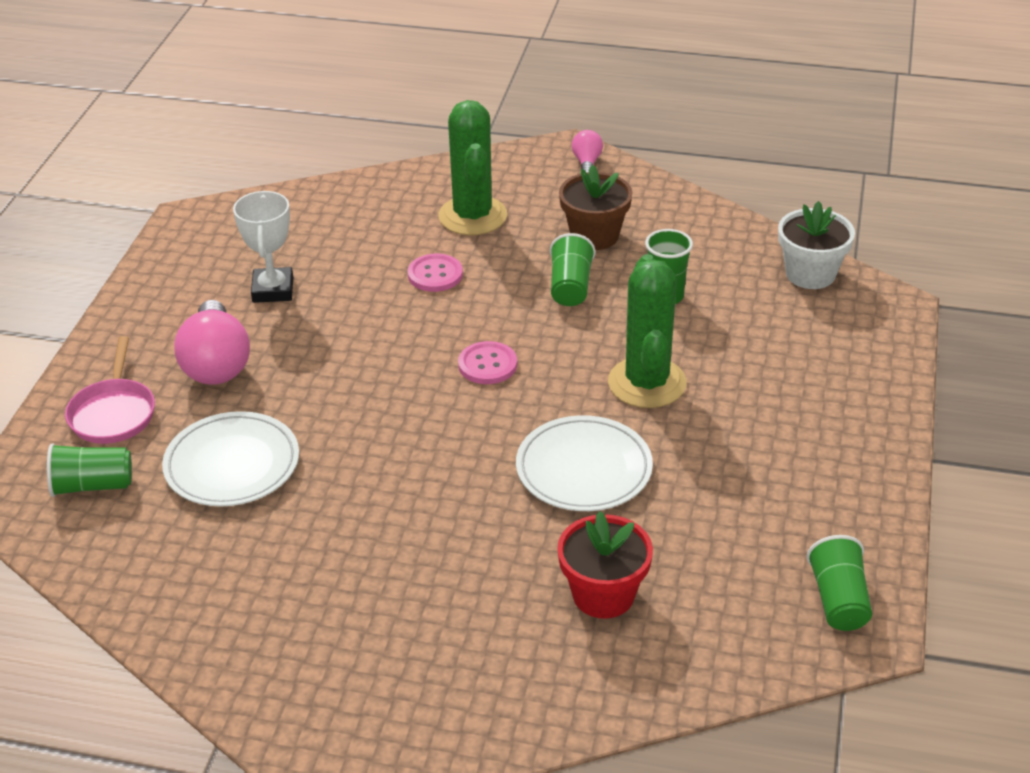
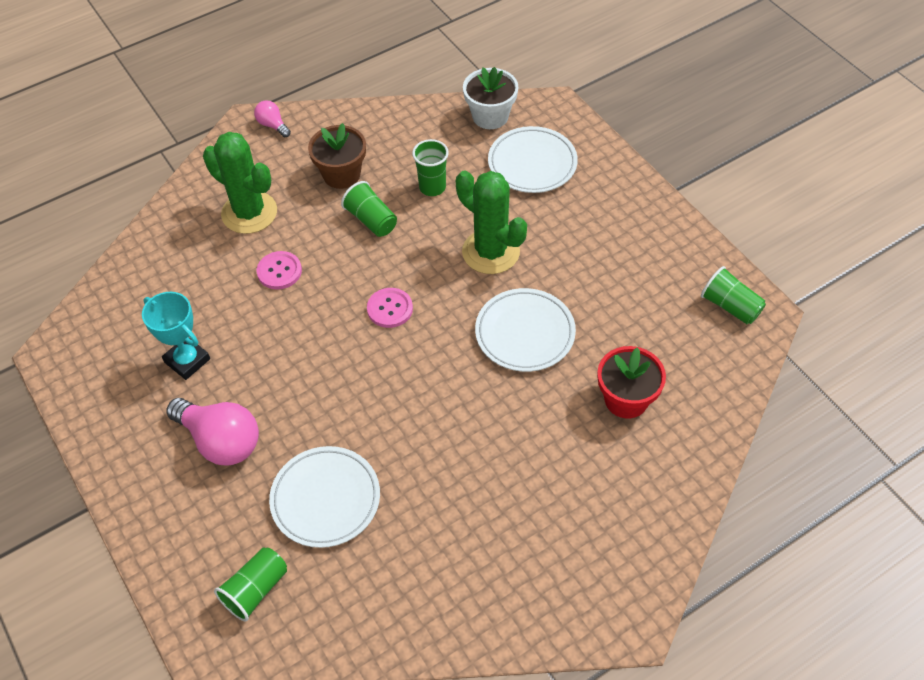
camera: 45 degrees left, 15 degrees up
(113, 413) = (199, 531): pink pan -> none
(273, 290) = (187, 361): white trophy -> turquoise trophy
(798, 338) = (532, 163): none -> white plate

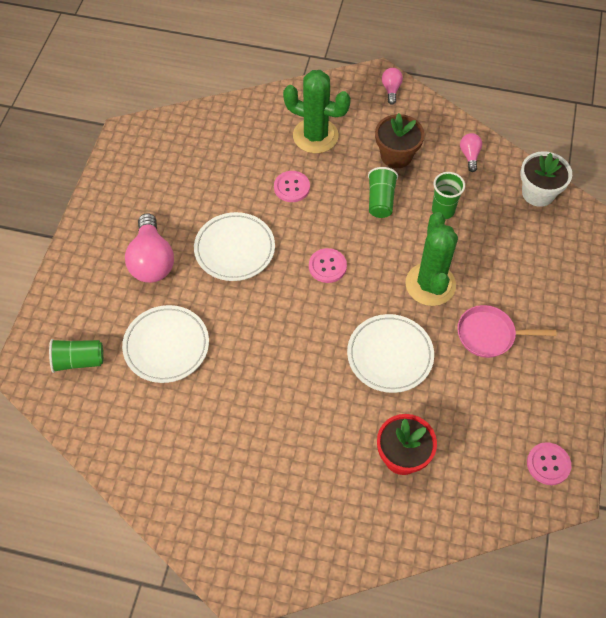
camera: 45 degrees right, 5 degrees up
(187, 361) = (185, 198): turquoise trophy -> none
(249, 213) = (315, 136): green cactus -> green cactus turned 60 degrees counterclockwise
(403, 128) = (469, 155): none -> pink light bulb
(532, 163) = (528, 249): white plate -> white plate (234, 249)
(580, 251) = (489, 335): none -> pink pan
(730, 306) = (548, 464): green cup -> pink button

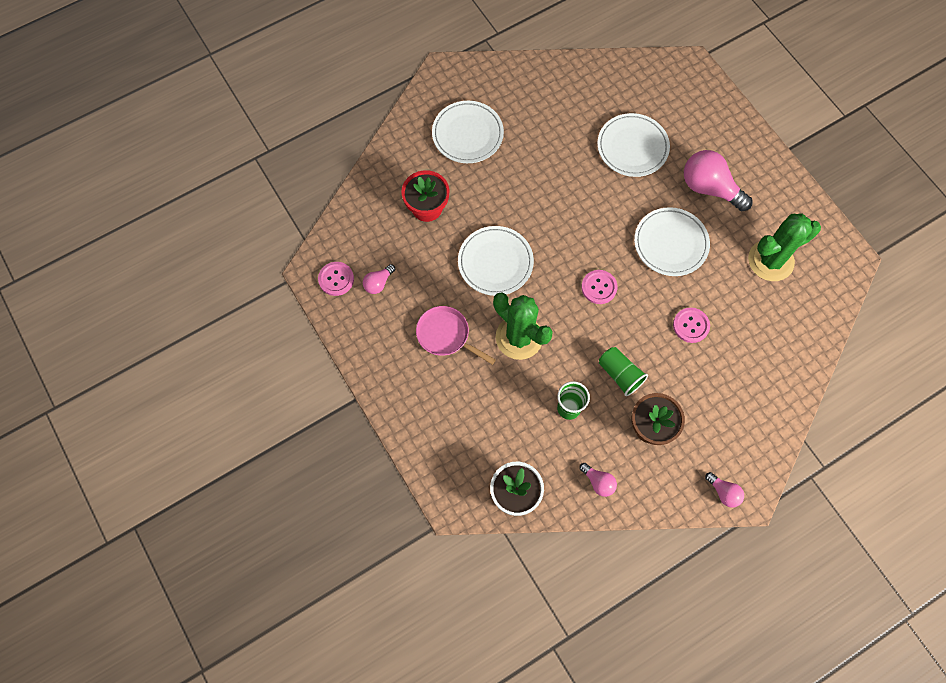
camera: 135 degrees right, 10 degrees up
(79, 360) = (669, 96): green cup -> none
(292, 494) = (467, 134): none -> white plate
(315, 136) = (726, 387): green cactus -> green cactus (770, 260)
(489, 335) = (446, 335): pink pan -> pink pan turned 105 degrees counterclockwise
(510, 426) = (378, 283): none -> pink light bulb

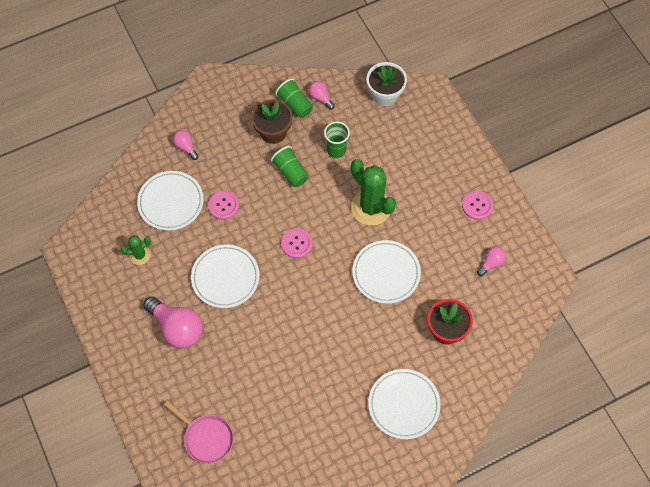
camera: 175 degrees left, 5 degrees down
(336, 279) = (529, 270): pink button -> pink button (477, 206)
(446, 335) = (433, 214): pink pan -> pink pan (206, 438)
(630, 469) = (295, 104): none -> green cup
(632, 147) = (242, 376): white plate -> white plate (171, 202)
(723, 492) = (227, 84): pink light bulb -> pink light bulb (186, 147)
(770, 260) = (140, 255): green cactus -> green cactus, size x0.51

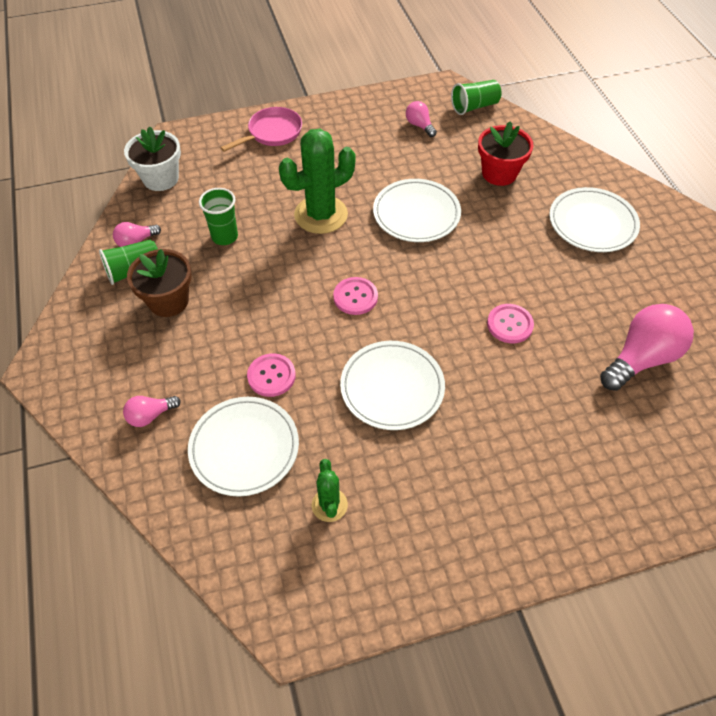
camera: 80 degrees left, 10 degrees down
(177, 328) = (467, 462): pink light bulb -> pink light bulb (641, 358)
(206, 438) = (645, 441): pink pan -> pink pan (272, 133)
(290, 172) = (241, 289): green cup -> green cup (474, 106)
(477, 206) = (344, 125): pink button -> pink button (510, 324)

